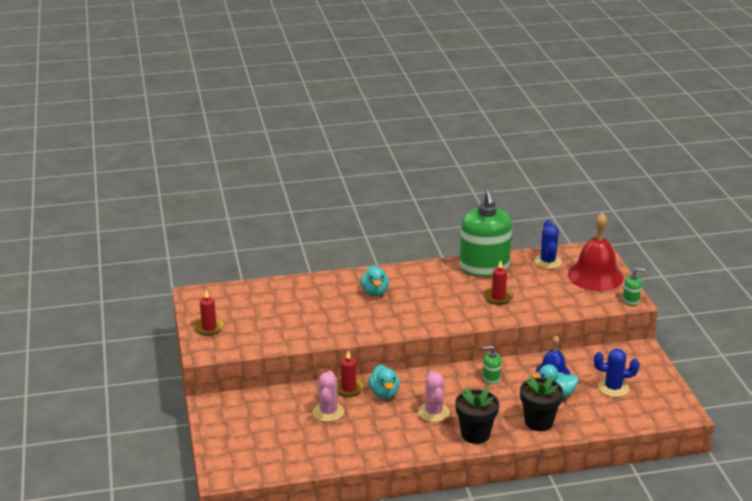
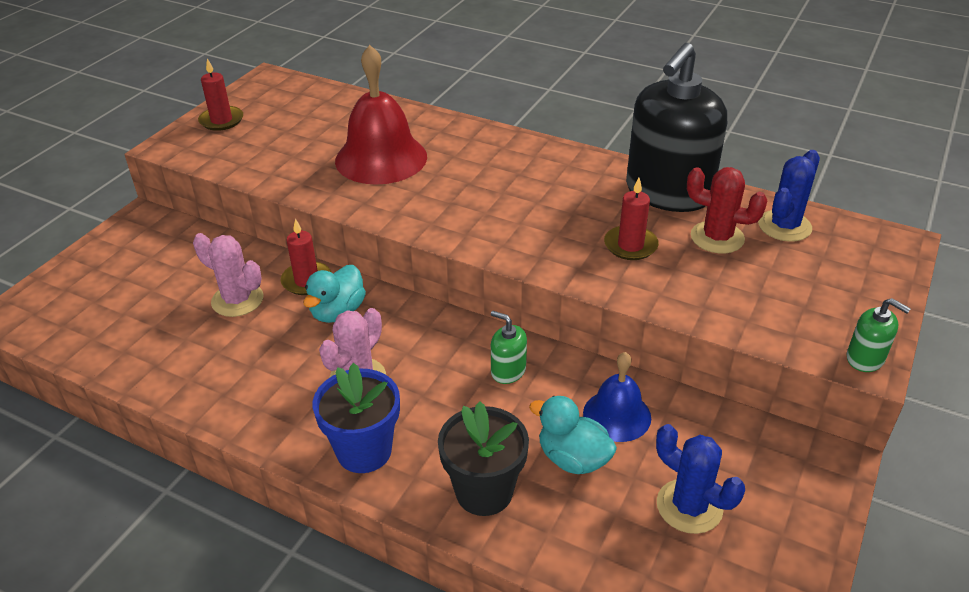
camera: 40 degrees right, 10 degrees up
(328, 412) = (237, 300): pink cactus -> pink cactus turned 75 degrees clockwise
(375, 292) = (468, 161): turquoise duck -> none
(475, 434) = (364, 451): black flower pot -> blue flower pot
(484, 267) = (668, 192): green soap dispenser -> black soap dispenser
(528, 278) = (717, 237): none -> red cactus
(595, 276) = (844, 284): red bell -> red bell (381, 158)

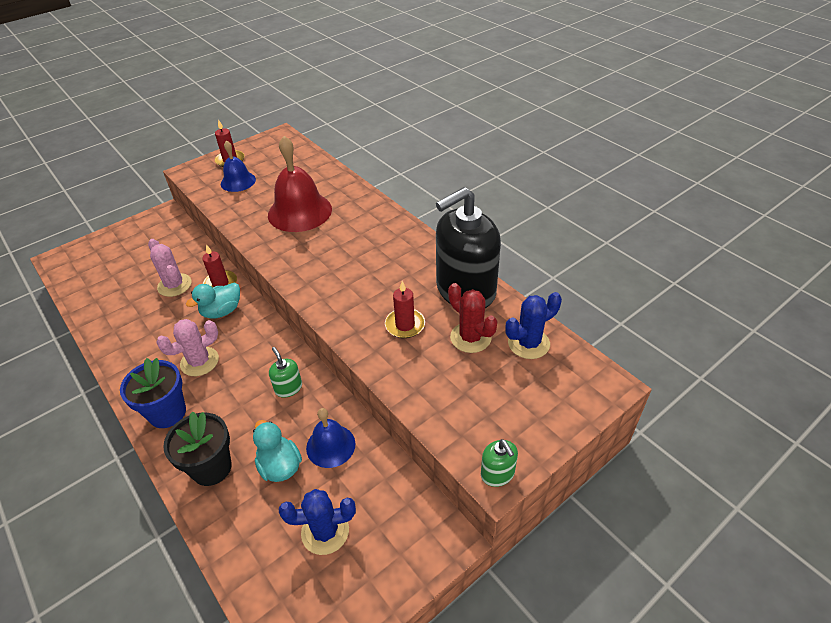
camera: 25 degrees right, 5 degrees up
(257, 142) = (238, 181): none -> blue bell
(689, 506) = (325, 531): blue cactus -> blue cactus turned 75 degrees counterclockwise

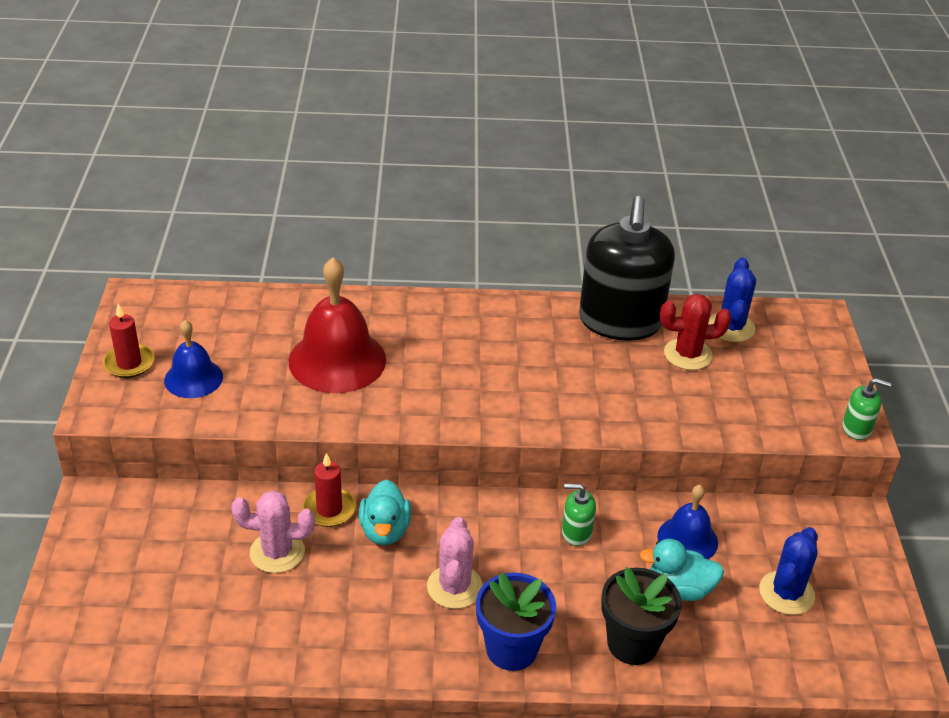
camera: 55 degrees left, 5 degrees down
(405, 325) = (626, 384): red candle -> none

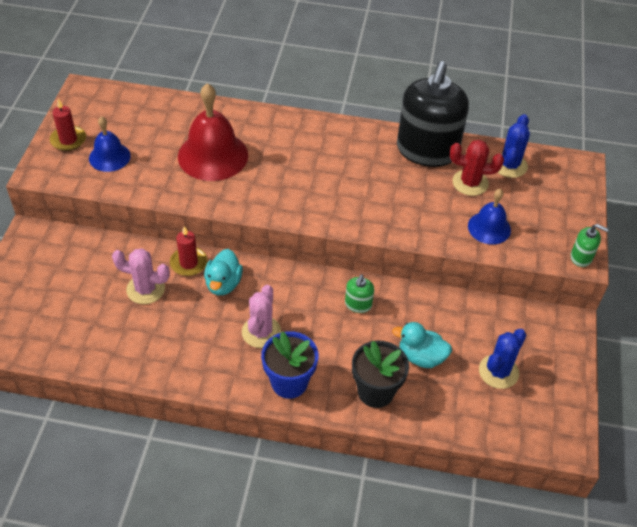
camera: 10 degrees right, 10 degrees up
(576, 532) = (358, 304): green soap dispenser -> green soap dispenser turned 90 degrees counterclockwise
(687, 539) = (437, 321): blue bell -> blue bell (489, 228)

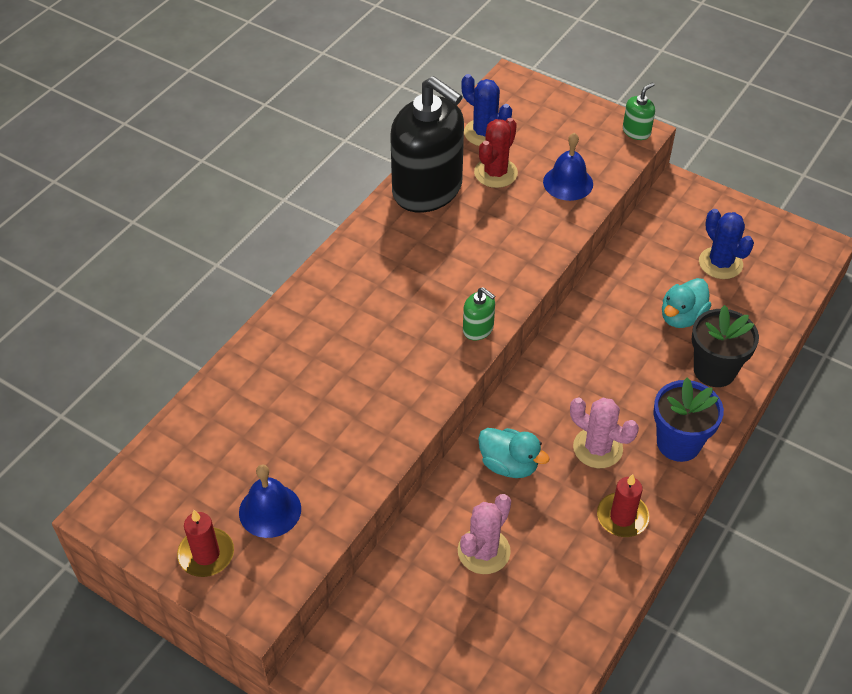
camera: 65 degrees left, 0 degrees up
(188, 263) = (459, 492): red candle -> red candle (622, 517)
(213, 155) = (329, 392): red bell -> none
(358, 304) = (591, 346): green soap dispenser -> green soap dispenser (478, 329)

